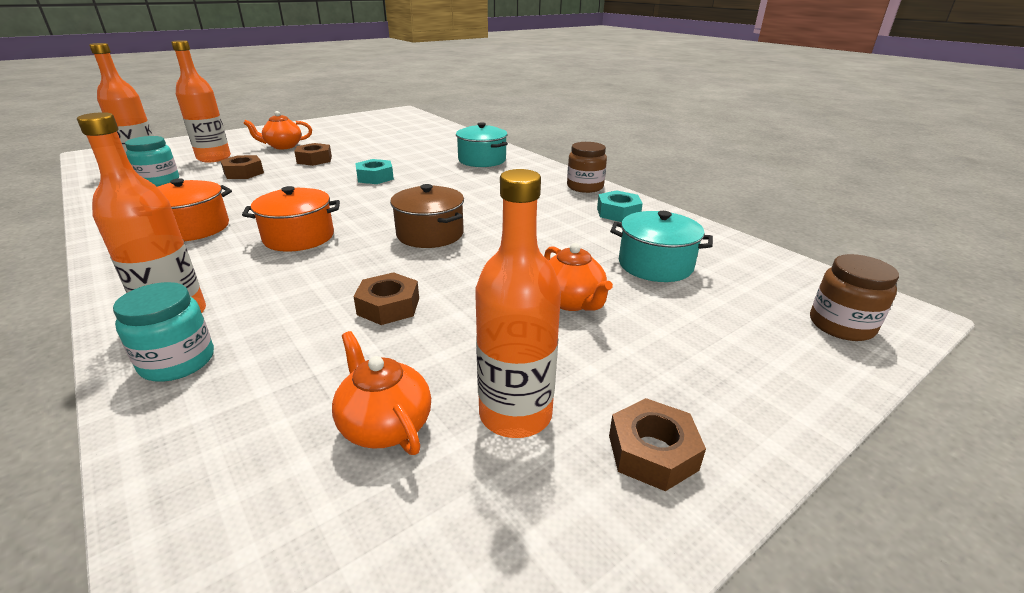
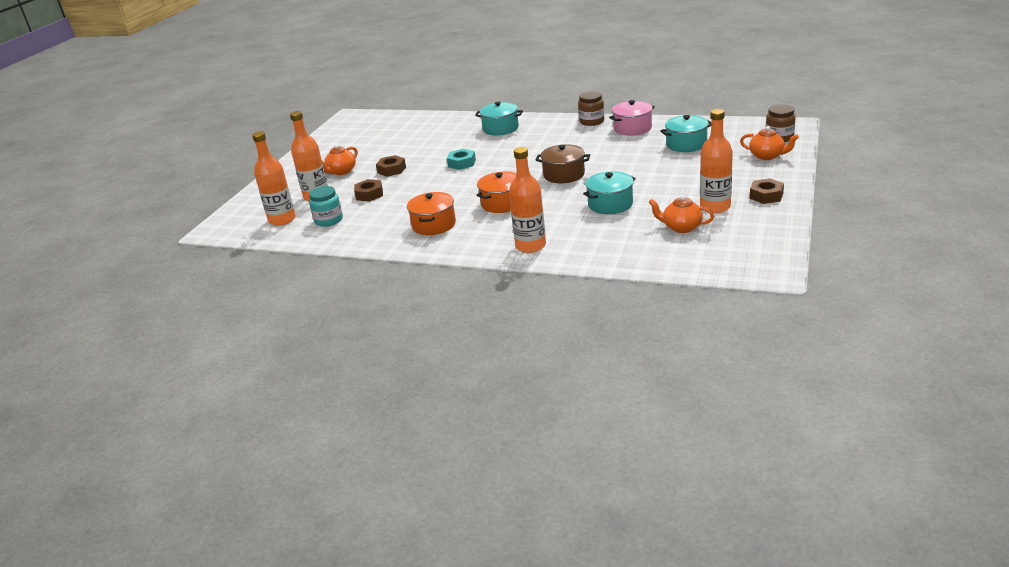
camera: 30 degrees left, 0 degrees up
(178, 362) = (572, 252): turquoise jar -> none
(388, 306) = (610, 204): brown nut -> turquoise pot
(571, 302) = (677, 171): orange teapot -> orange teapot (767, 156)
(618, 213) = (632, 128): turquoise nut -> pink pot

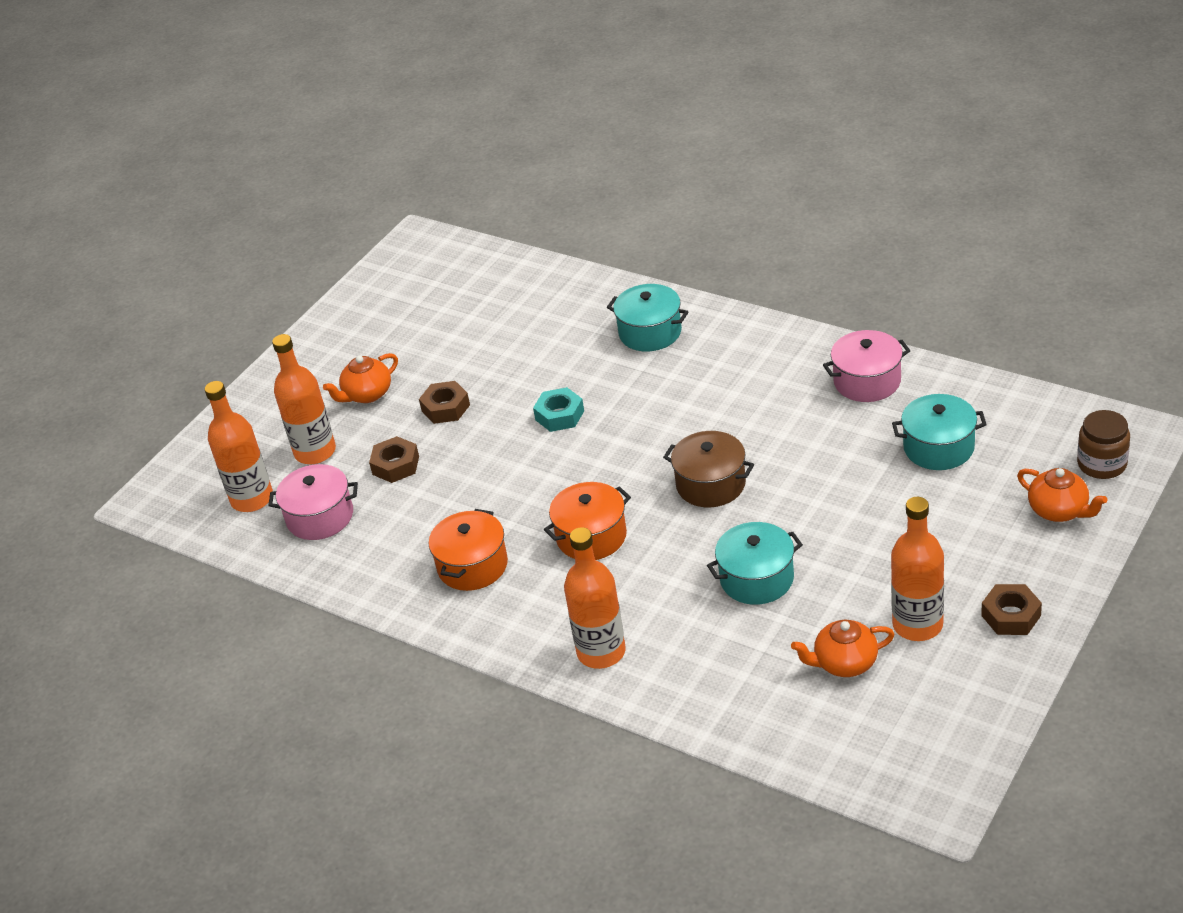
camera: 15 degrees right, 10 degrees up
(328, 220) = (320, 517): turquoise jar -> pink pot
(592, 121) = (806, 346): brown jar -> none
(681, 227) = (844, 663): orange teapot -> orange teapot turned 45 degrees counterclockwise

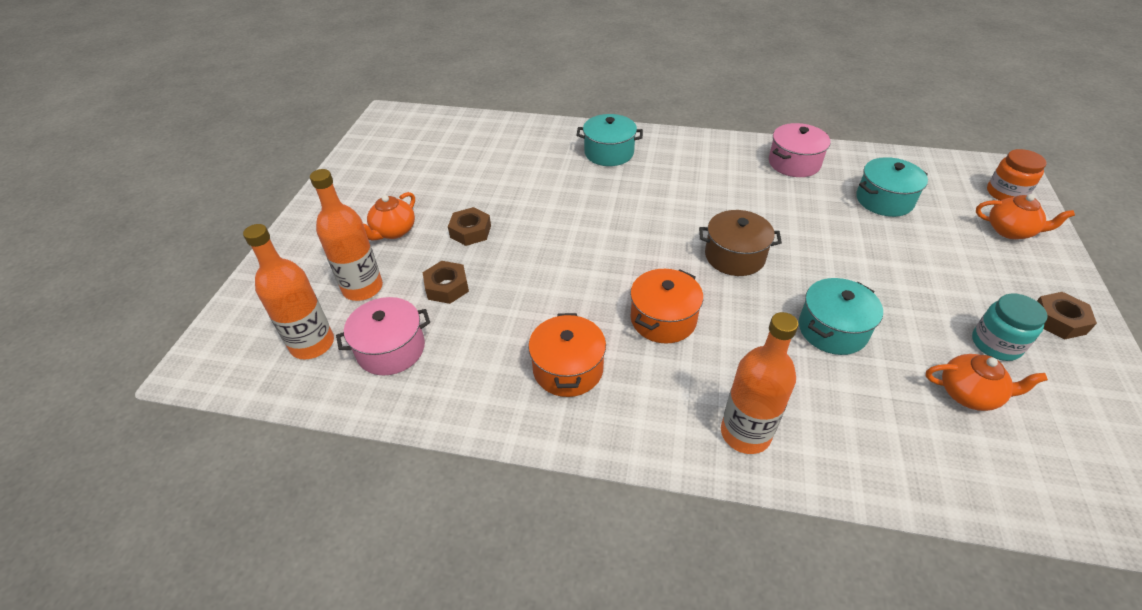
camera: 25 degrees left, 5 degrees up
(559, 415) = (573, 222): turquoise nut -> none
(844, 663) = (969, 394): orange teapot -> orange teapot turned 135 degrees counterclockwise
(917, 625) = (996, 344): orange bottle -> turquoise jar
(1102, 464) = (1006, 193): brown jar -> orange jar

